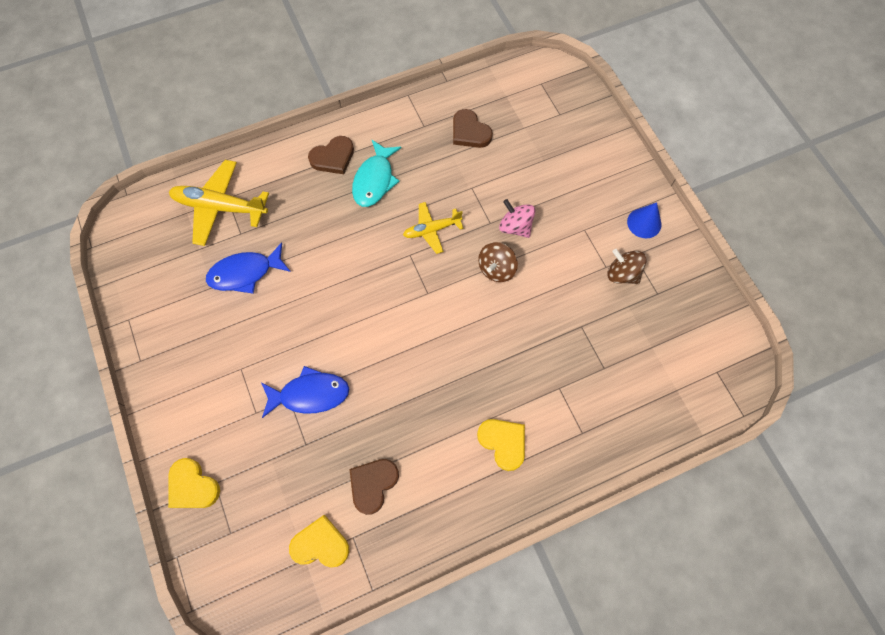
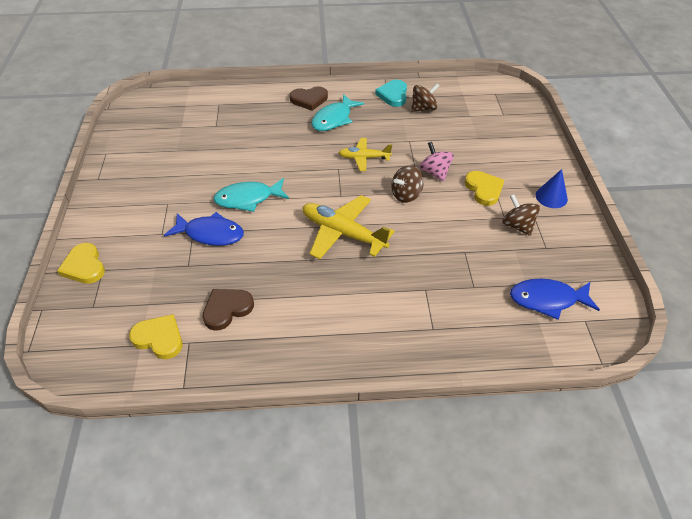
camera: 20 degrees right, 20 degrees down
(220, 207) = (210, 108): yellow plane -> yellow plane (342, 233)
(245, 273) = (206, 148): blue fish -> blue fish (547, 299)
(329, 331) = (248, 199): none -> turquoise fish
(428, 120) = (393, 95): none -> turquoise heart
(469, 132) = (423, 108): brown heart -> brown spinning top
(503, 443) = (356, 314): yellow heart -> yellow heart (484, 189)

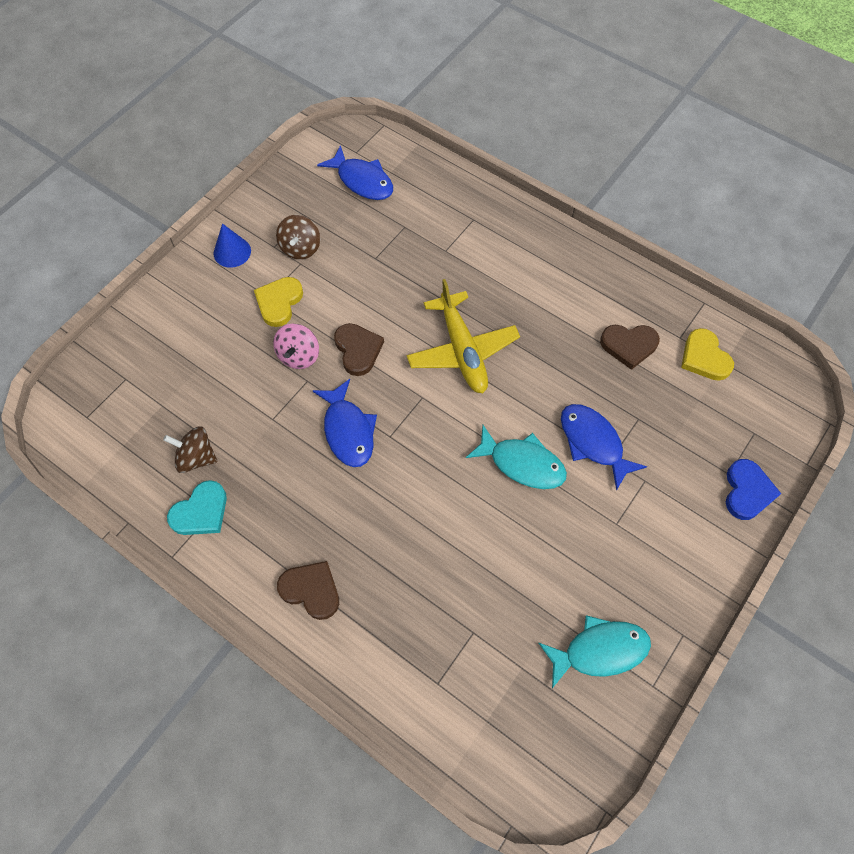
camera: 140 degrees left, 15 degrees up
(84, 266) = (747, 491): yellow heart -> blue heart
(334, 119) = (317, 524): turquoise fish -> turquoise fish (599, 651)
(364, 158) = (348, 430): yellow plane -> blue fish
(406, 195) = (358, 350): brown spinning top -> brown heart

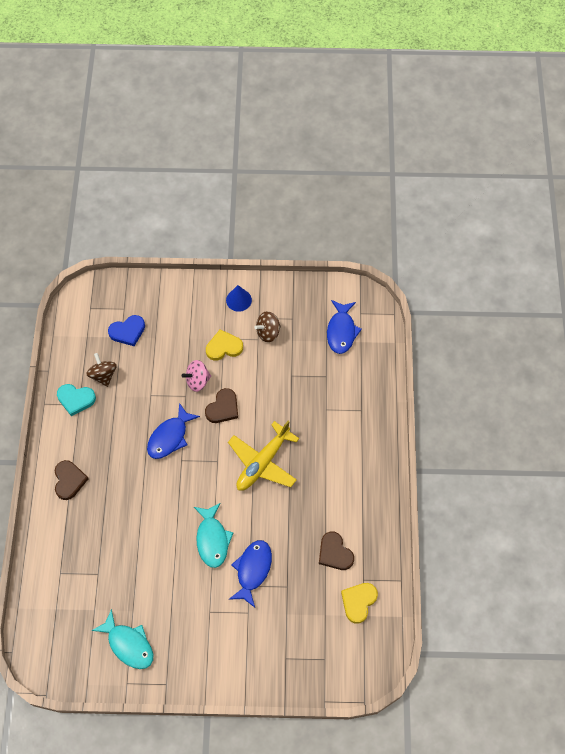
camera: 55 degrees right, 0 degrees up
(747, 491) = (280, 674): blue heart -> blue heart (127, 331)

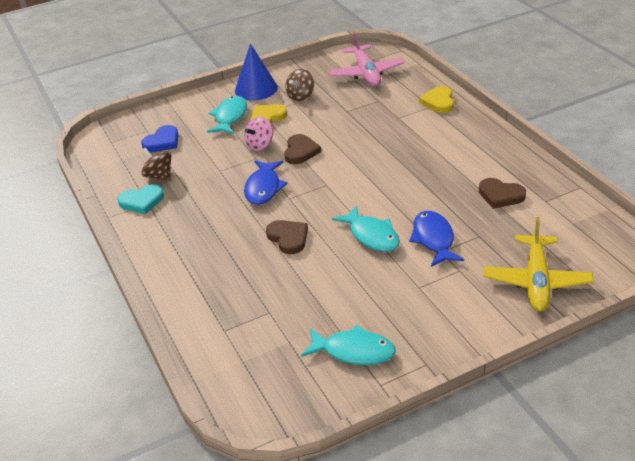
camera: 25 degrees left, 25 degrees down
(69, 480) = (179, 258): brown heart -> brown heart (288, 238)
(196, 328) = (230, 117): none -> turquoise fish
(238, 300) = (256, 89): blue cone -> blue cone, size x1.60
(263, 463) = (372, 168): yellow plane -> yellow plane (536, 281)
(341, 331) = (366, 73): blue fish -> pink plane
(358, 602) = (558, 216): yellow heart -> yellow heart (438, 102)

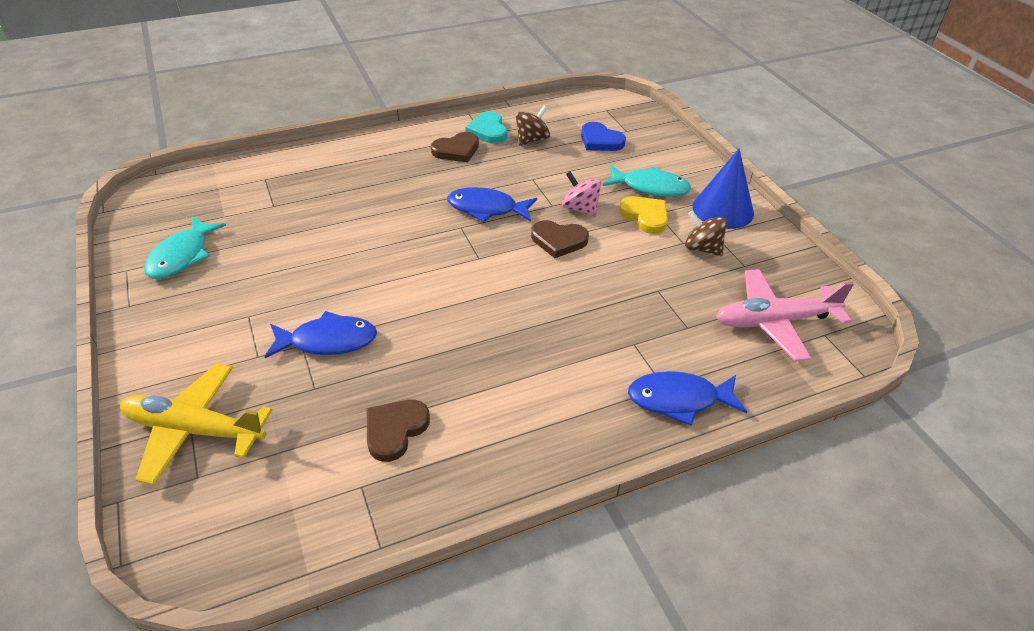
camera: 90 degrees right, 5 degrees up
(288, 238) = (385, 222): brown heart -> brown heart (456, 150)
(371, 236) = (360, 286): turquoise fish -> none
(438, 102) = (679, 399): yellow heart -> blue fish

